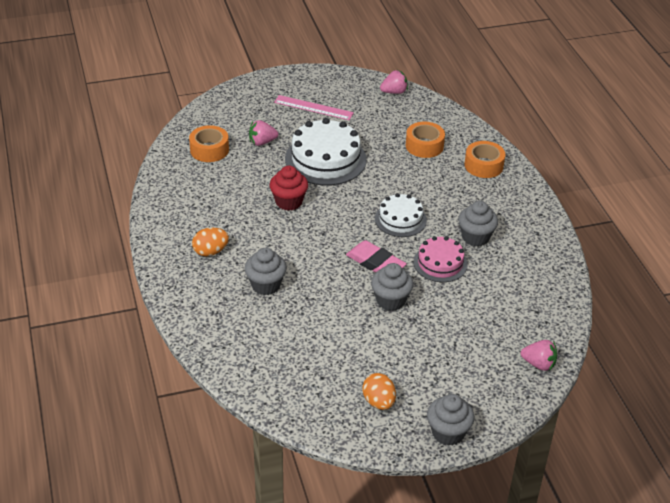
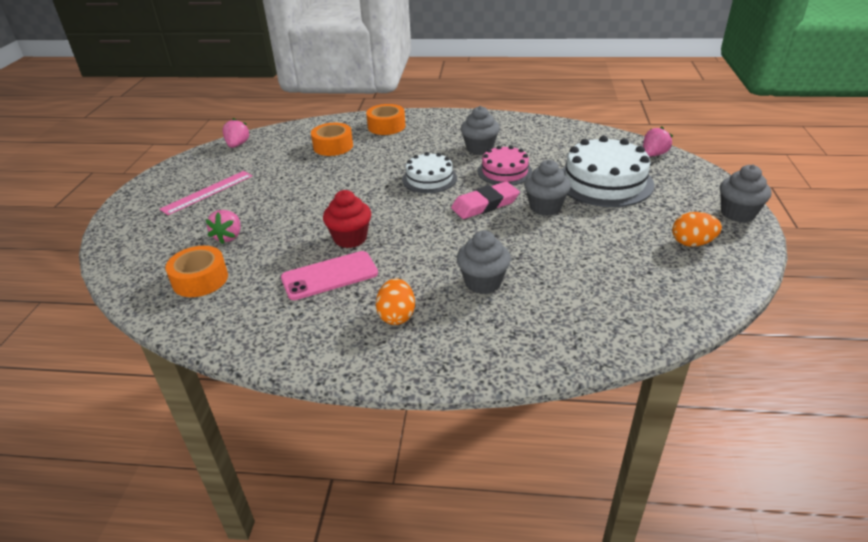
camera: 65 degrees left, 5 degrees down
(239, 206) = (329, 276): none -> pink phone
(325, 159) = (300, 201): white cake -> white cake (604, 182)

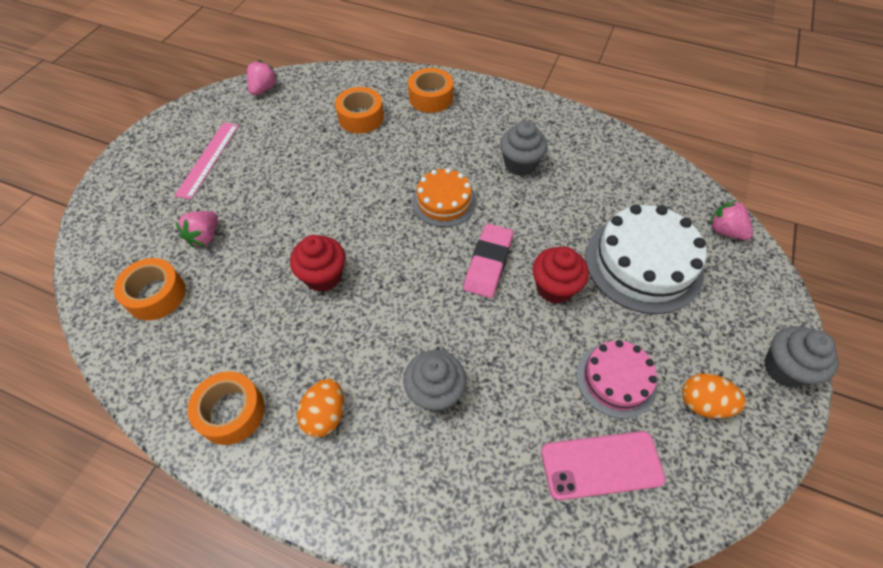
camera: 15 degrees right, 20 degrees up
(207, 192) = (208, 159): pink ruler -> pink ruler turned 45 degrees counterclockwise
(310, 333) = (231, 412): none -> orange tape
(329, 276) = (281, 330): pink phone -> pink phone (601, 465)
(429, 179) = (444, 201): white cake -> orange cake
(485, 204) = (488, 263): pink eraser -> pink eraser turned 60 degrees counterclockwise
(504, 171) = (533, 212): pink cake -> pink cake (616, 379)
(545, 207) = (554, 288): grey cupcake -> red cupcake
(653, 154) = (725, 231): pink strawberry -> pink strawberry turned 105 degrees counterclockwise

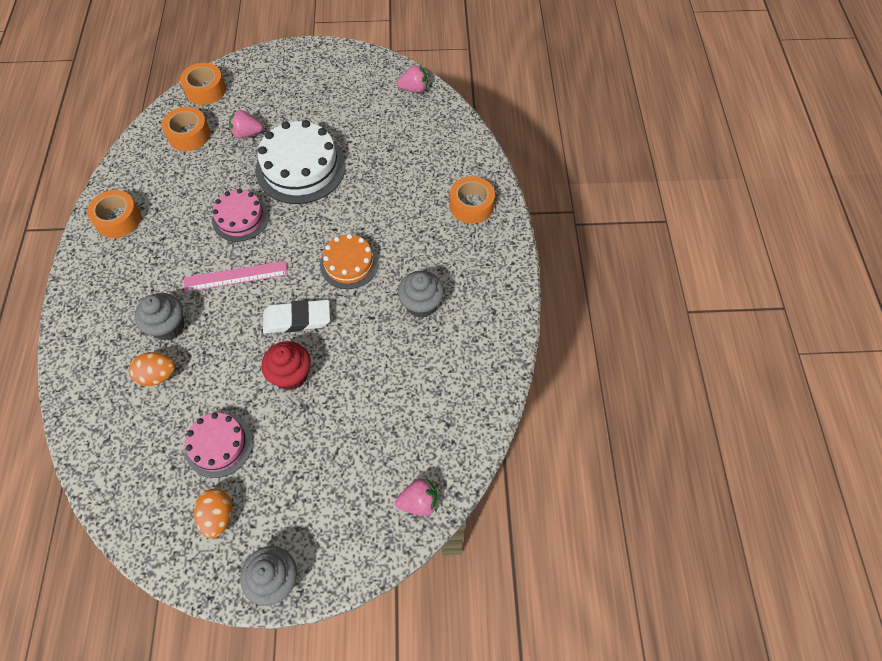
camera: 65 degrees right, 5 degrees up
(208, 159) = (320, 96): pink ruler -> pink ruler (236, 276)
(323, 276) = (240, 218): red cupcake -> pink cake
(325, 415) = (131, 270): orange egg -> orange egg (158, 375)
(361, 117) = (417, 167): orange tape -> orange tape (205, 90)
(488, 263) = (297, 319): pink eraser -> white eraser
(601, 465) = (144, 453): pink phone -> none
(643, 263) = (347, 437): white cake -> white cake (300, 168)
(725, 231) = (419, 502): pink strawberry -> pink strawberry turned 60 degrees clockwise

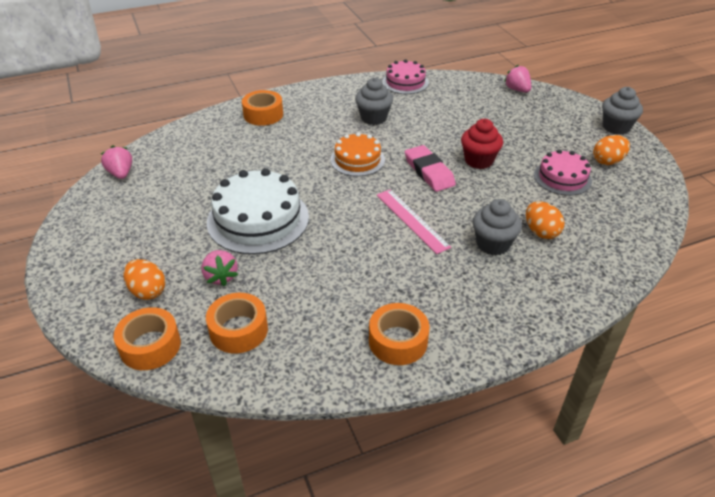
camera: 110 degrees left, 20 degrees down
(240, 218) = (343, 240): pink cake -> pink cake (405, 82)
(257, 93) = (147, 291): none -> orange egg
(297, 319) = (429, 172): white eraser -> pink eraser

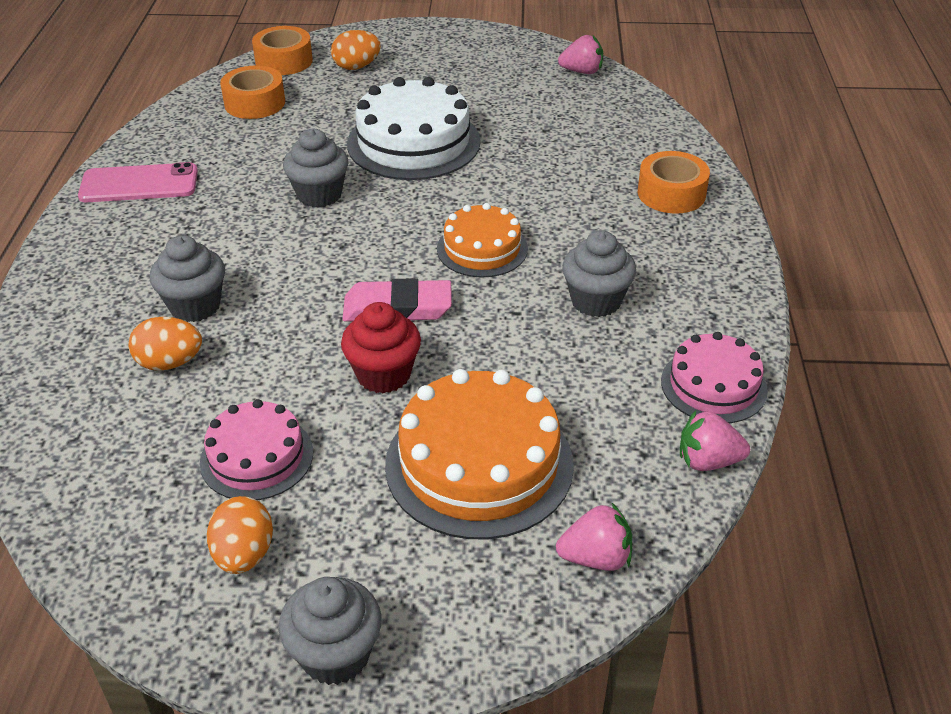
camera: 115 degrees right, 0 degrees up
(221, 277) = (338, 105): pink strawberry -> pink strawberry (708, 461)
(348, 239) = (319, 195): none -> grey cupcake
(398, 341) = (139, 184): orange tape -> pink phone
(412, 220) = (306, 254): pink ruler -> none
(502, 122) = (479, 464): none -> orange cake

